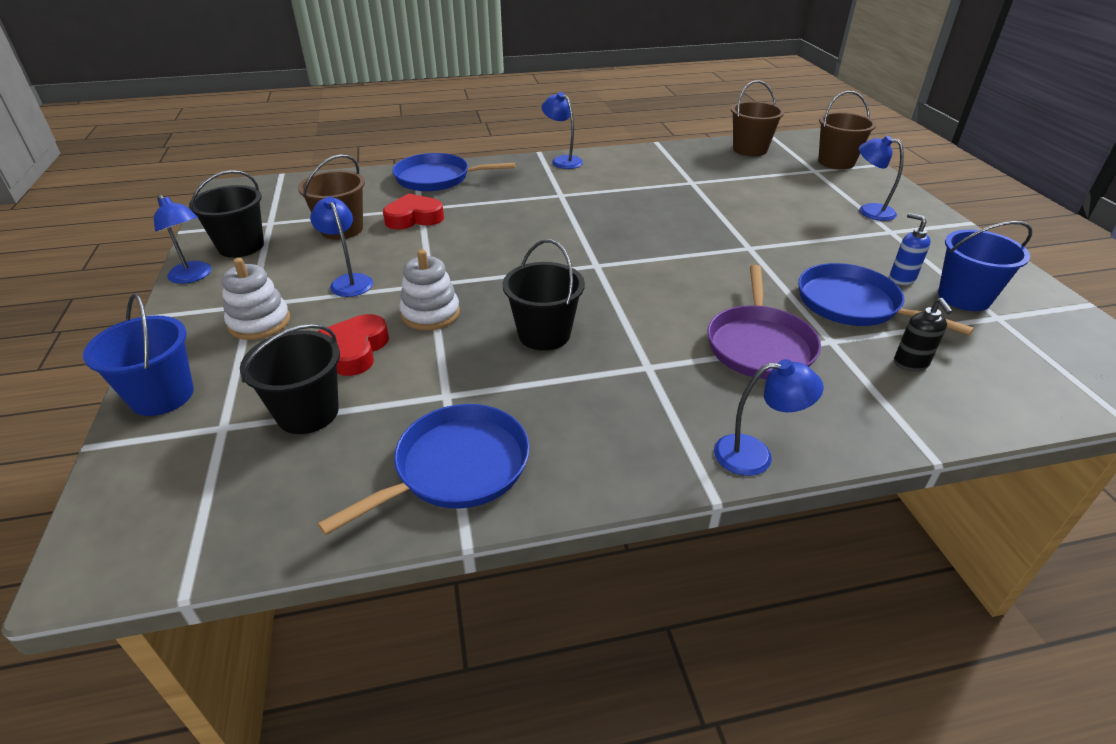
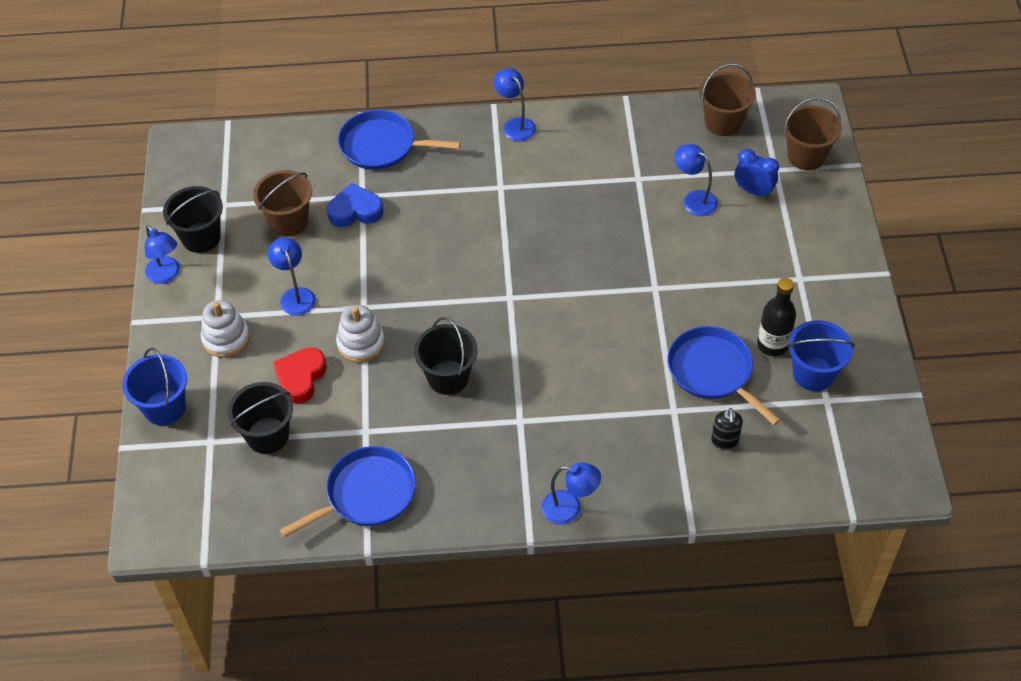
camera: 10 degrees right, 15 degrees up
(414, 218) = (355, 211): red heart -> blue heart
(759, 345) = (615, 408): purple pan -> none
(804, 183) = (753, 191): none -> blue clock
(869, 211) = (796, 244): blue lamp -> blue lamp (694, 199)
(901, 278) = (772, 344): blue soap dispenser -> black bottle

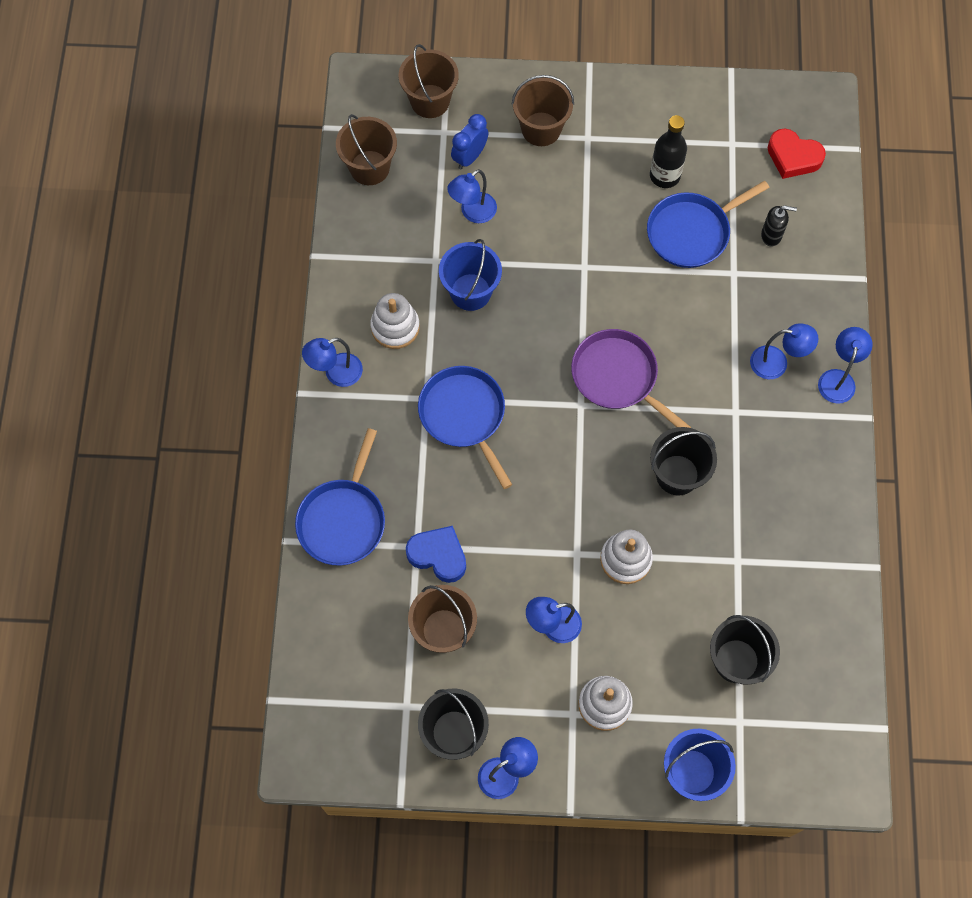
camera: 85 degrees left, 15 degrees up
(301, 377) = (665, 624): red heart -> red heart (793, 157)
(355, 211) = (438, 555): blue heart -> blue heart turned 120 degrees clockwise
(366, 494) = (812, 564): blue pan -> blue pan (464, 415)
(542, 323) = (617, 377): none -> purple pan
(566, 158) = (395, 327): none -> white stacking toy
(578, 453) = (777, 363): none -> blue lamp
(799, 241) = (541, 129): none -> brown bucket
(813, 374) = (701, 148): blue bucket -> blue bucket (470, 292)

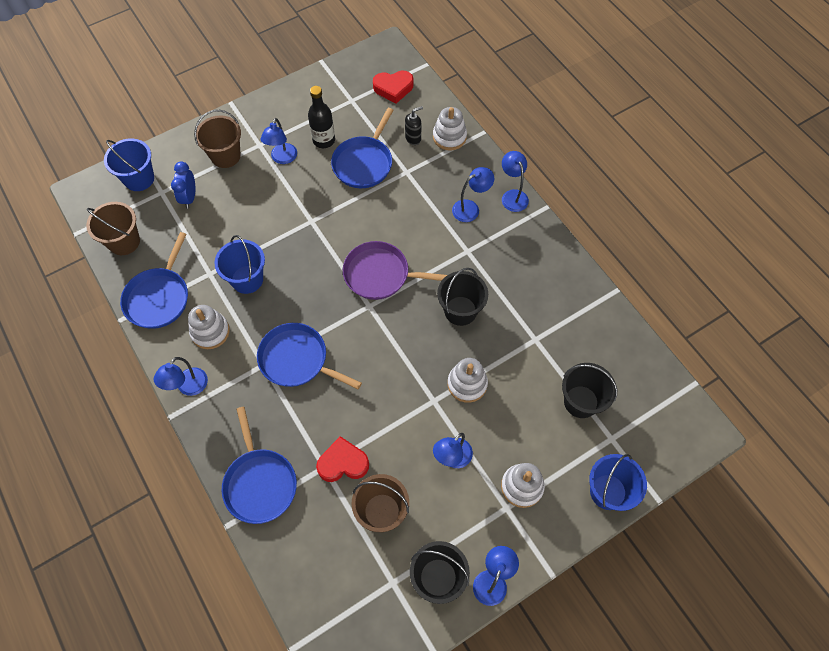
camera: 35 degrees left, 5 degrees down
(366, 255) = (159, 298): none -> blue pan
(430, 101) = (139, 179): brown bucket -> blue bucket
(438, 555) = (343, 463): blue heart -> red heart
(473, 213) = (215, 230): blue lamp -> blue lamp (282, 158)
(816, 260) = (449, 137): none -> white stacking toy

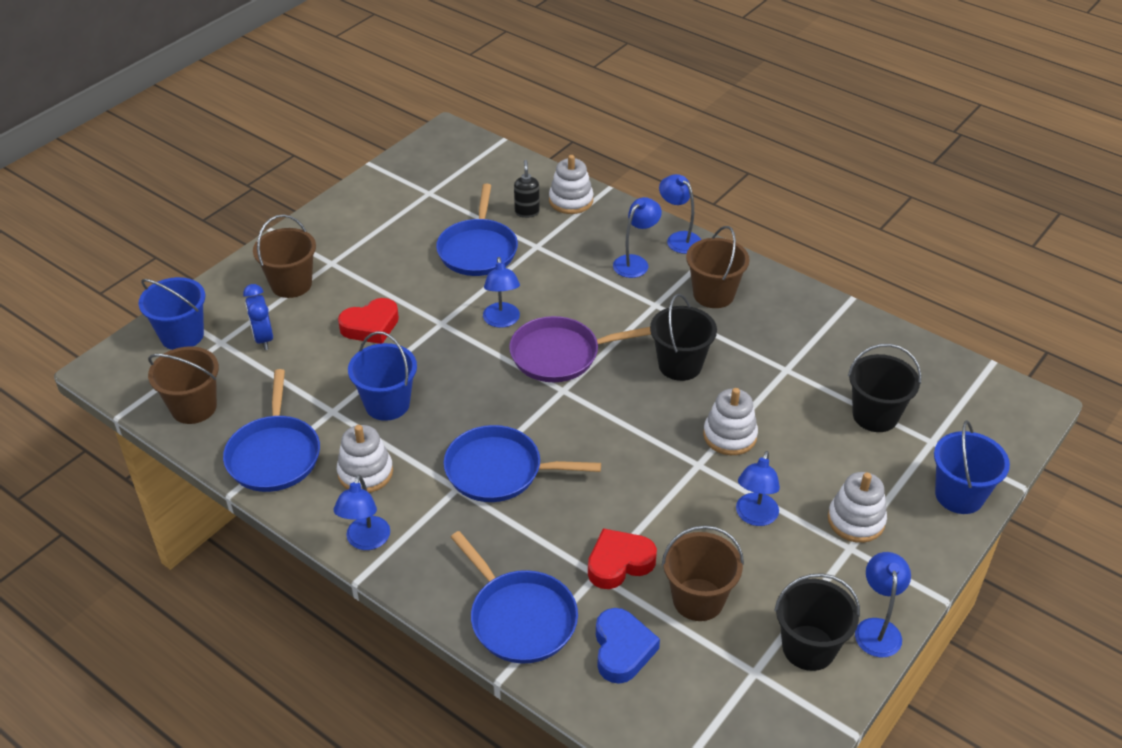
camera: 20 degrees left, 20 degrees down
(282, 158) = (369, 269): blue lamp -> blue lamp (502, 321)
(314, 532) = (622, 649): none -> blue heart
(324, 140) = (414, 239): black bottle -> none
(393, 88) = (475, 170): red heart -> red heart (371, 326)
(413, 138) = (527, 212): black soap dispenser -> black soap dispenser turned 45 degrees counterclockwise
(514, 255) = (713, 294): none -> brown bucket

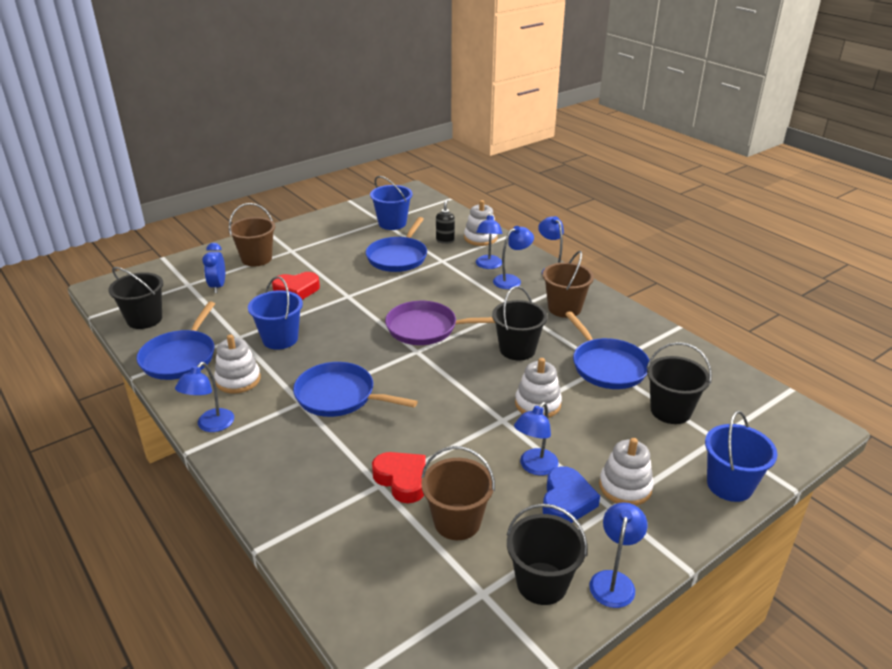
camera: 15 degrees right, 10 degrees down
(182, 335) = (165, 277): blue bucket -> blue bucket (392, 223)
(194, 407) = (144, 319): brown bucket -> black bucket
(502, 321) = (393, 301): blue lamp -> blue lamp (488, 265)
(520, 618) = (299, 505): blue pan -> blue pan (607, 366)
(619, 563) = (402, 480): red heart -> red heart turned 60 degrees clockwise
(622, 649) = (372, 548): blue heart -> blue heart (566, 501)

